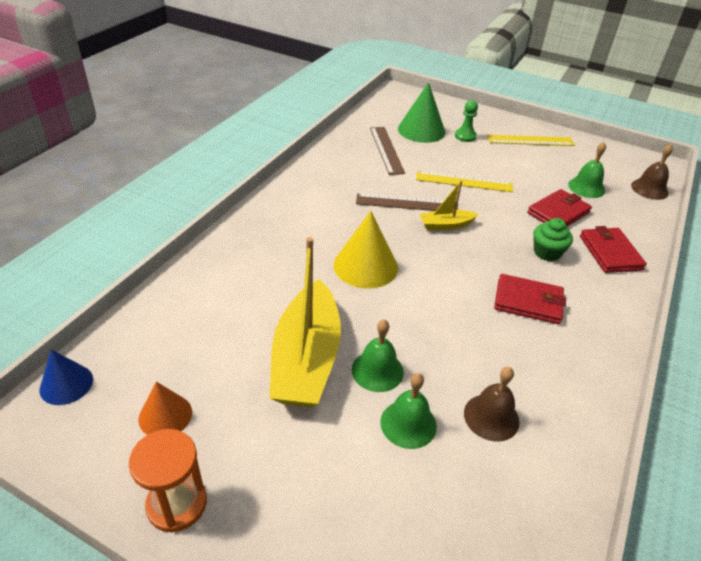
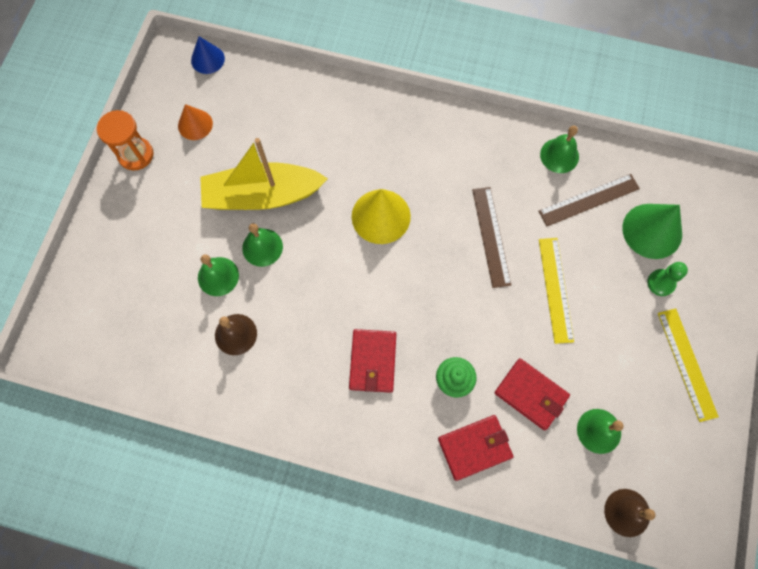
camera: 80 degrees right, 30 degrees up
(340, 154) = (559, 155): none -> green bell
(445, 225) = (466, 278): yellow boat -> none

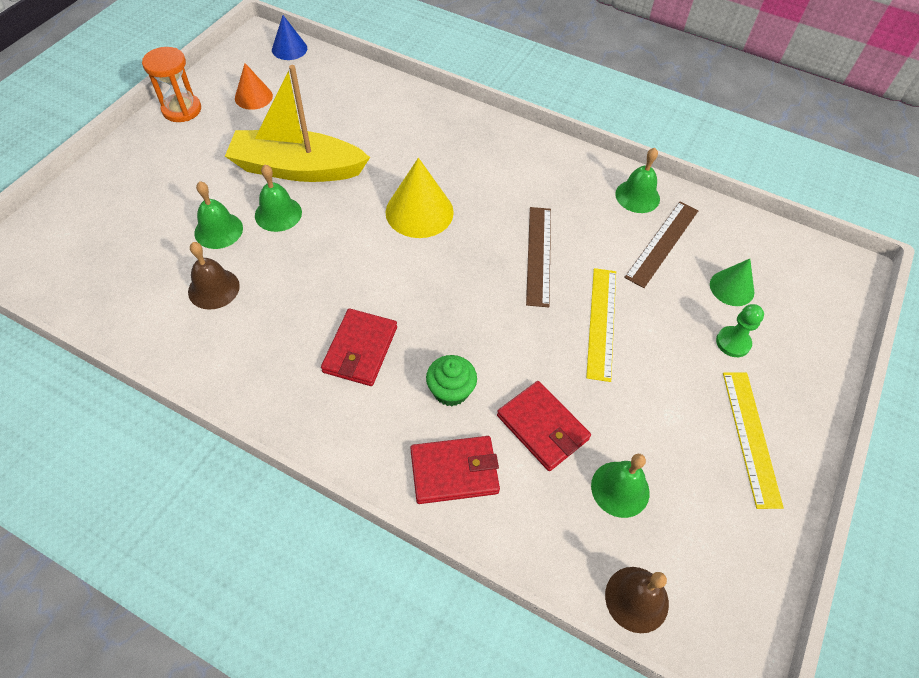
camera: 10 degrees right, 15 degrees down
(589, 200) = (662, 243): brown ruler -> brown ruler turned 45 degrees counterclockwise
(652, 231) = (732, 288): green cone -> green cone, size x0.62

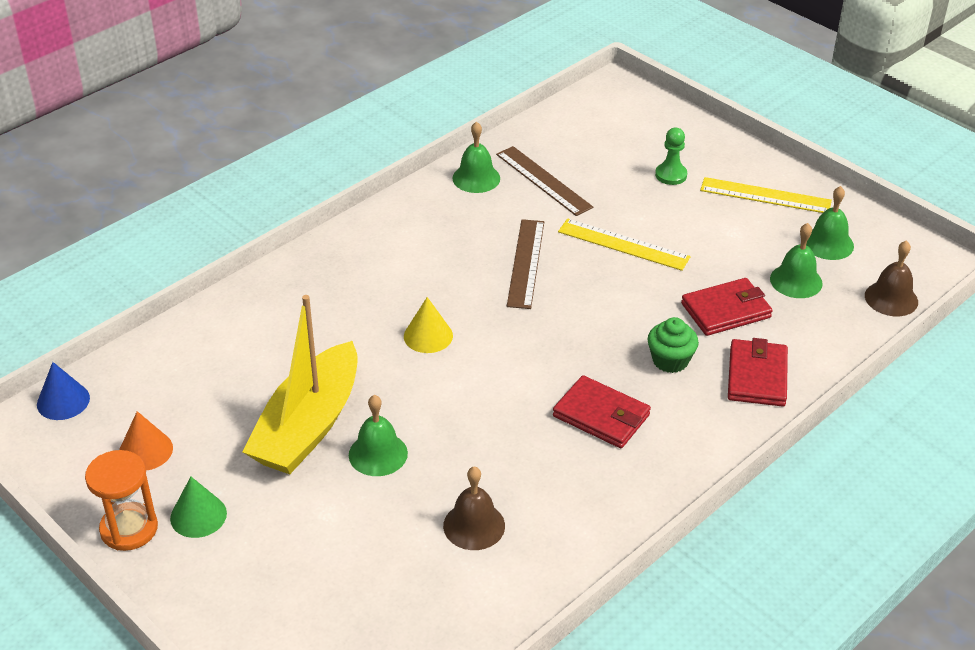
camera: 70 degrees left, 15 degrees down
(218, 230) = (381, 512): green bell -> green bell (828, 243)
(419, 212) = (428, 336): yellow cone -> yellow cone, size x0.62
(539, 255) = (526, 263): brown ruler -> brown ruler turned 75 degrees clockwise
(732, 288) = (612, 156): green cone -> green cone (198, 515)

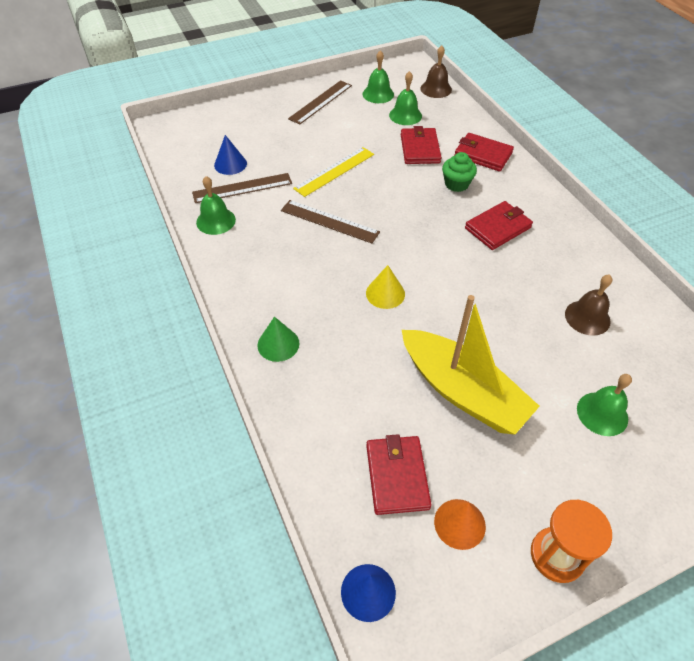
camera: 70 degrees left, 10 degrees up
(185, 395) = (397, 476): none -> red wallet
(198, 515) = (549, 494): green cone -> green cone (278, 344)
(378, 454) = (505, 354): green bell -> green bell (602, 413)
(581, 159) = (230, 164): none -> blue cone
(671, 175) = (275, 131): green pawn -> none
(765, 196) = (321, 102): yellow ruler -> brown ruler

